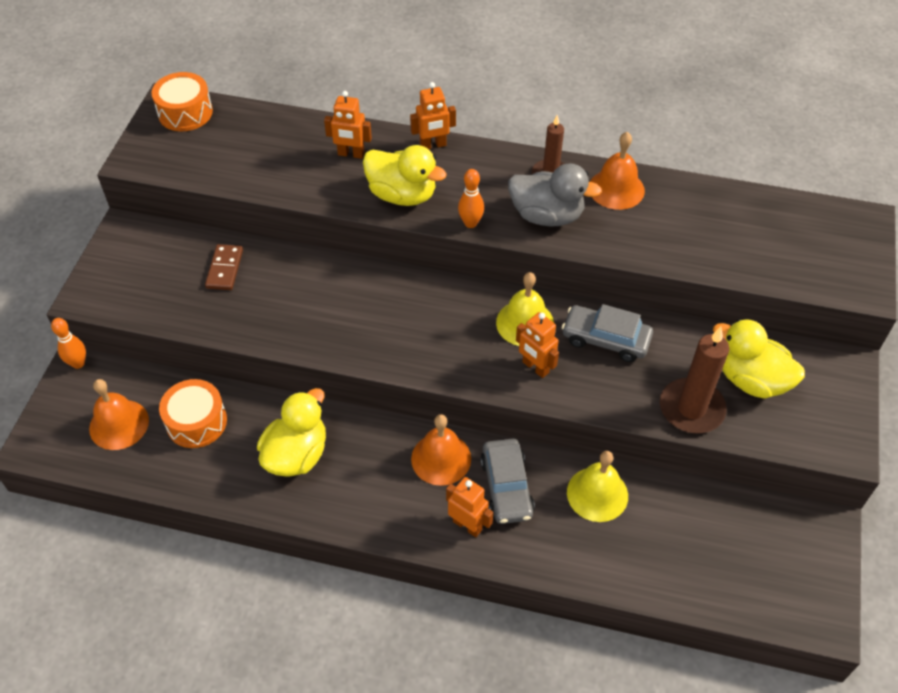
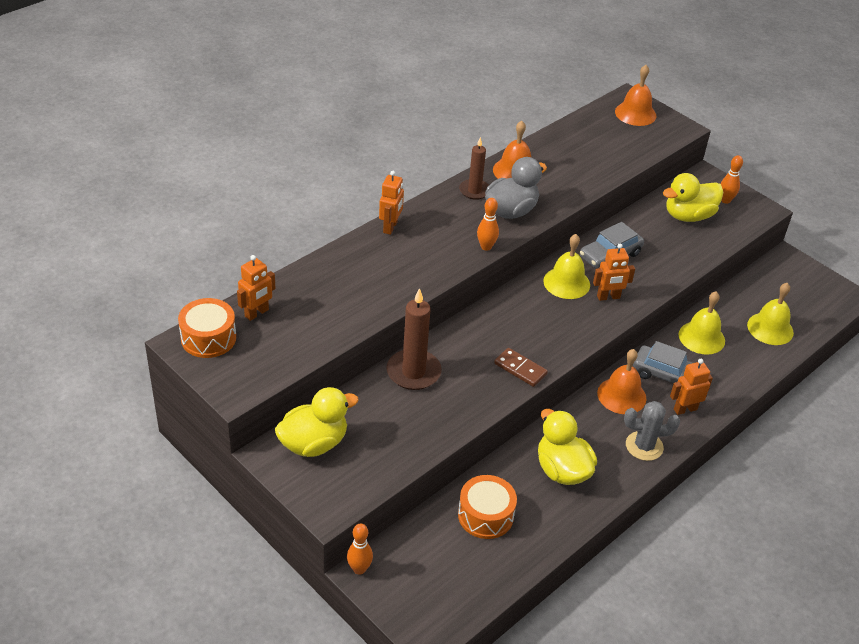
camera: 60 degrees left, 10 degrees down
(119, 424) = (449, 566): orange bell -> orange bell (635, 113)
(225, 269) = (376, 410): brown domino -> brown domino (520, 369)
(351, 154) = (357, 270): orange robot -> orange robot (257, 313)
(382, 510) = (644, 446): none -> grey cactus
(402, 195) = (427, 265): yellow duck -> yellow duck (314, 443)
(677, 557) = (770, 328): none -> yellow bell
(691, 408) = (692, 250): brown candle -> brown candle (413, 372)
(821, 404) = (725, 200): none -> orange bowling pin

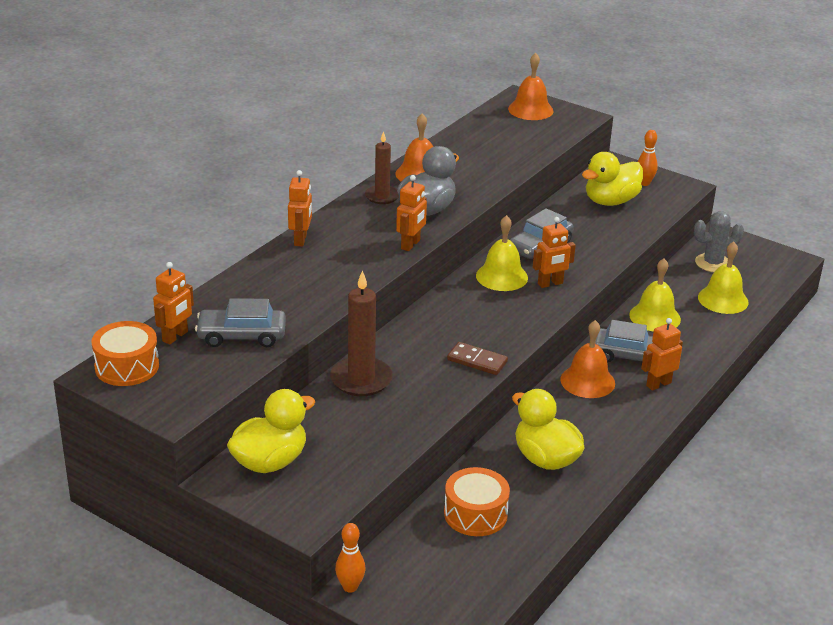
camera: 10 degrees left, 10 degrees down
(313, 321) = (241, 336): none -> grey car
(486, 247) = (411, 245): orange bowling pin -> orange robot
(644, 446) = (626, 424): grey cactus -> grey cactus (713, 263)

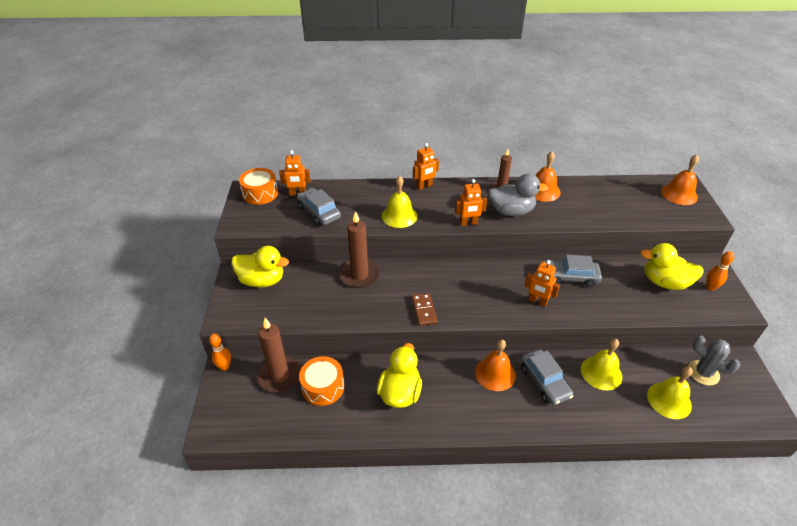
camera: 55 degrees right, 10 degrees up
(419, 543) = (280, 376): none -> brown candle
(502, 276) = (518, 277): yellow bell -> yellow bell (399, 216)
(658, 384) = (532, 412): orange robot -> none

